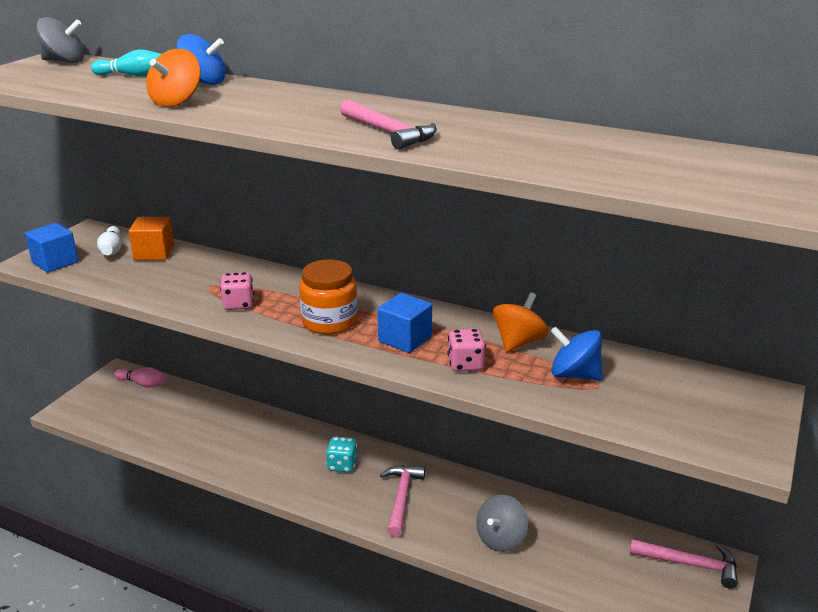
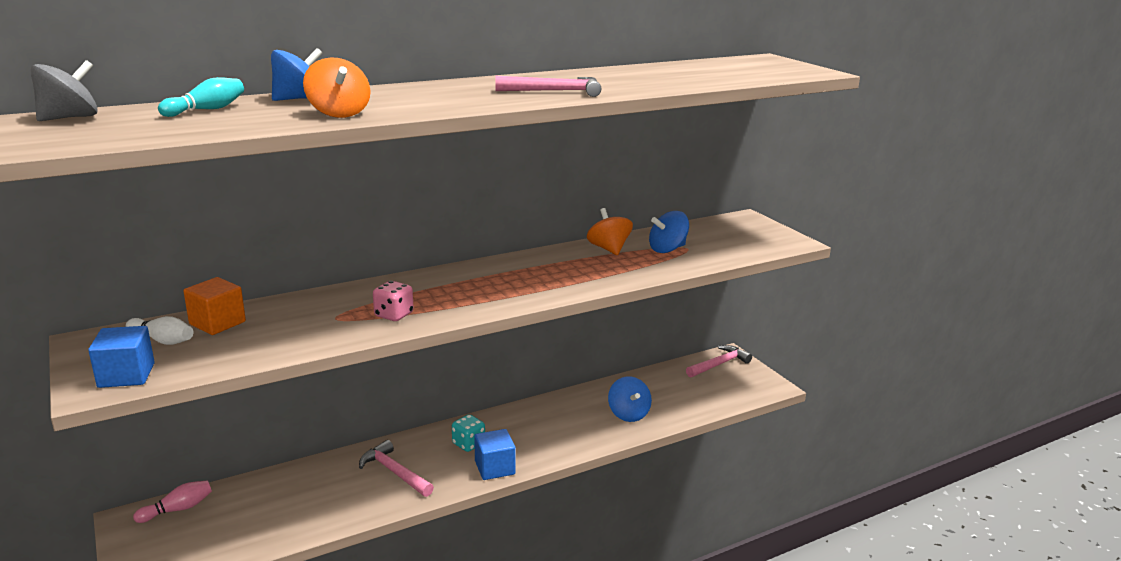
camera: 55 degrees left, 5 degrees down
(329, 322) = (484, 292): orange jar -> none
(401, 498) = (540, 434): pink hammer -> pink hammer (394, 472)
(405, 339) = (551, 277): blue cube -> blue cube (494, 468)
(465, 364) = (612, 271): pink dice -> none
(501, 539) = (628, 414): grey spinning top -> blue spinning top

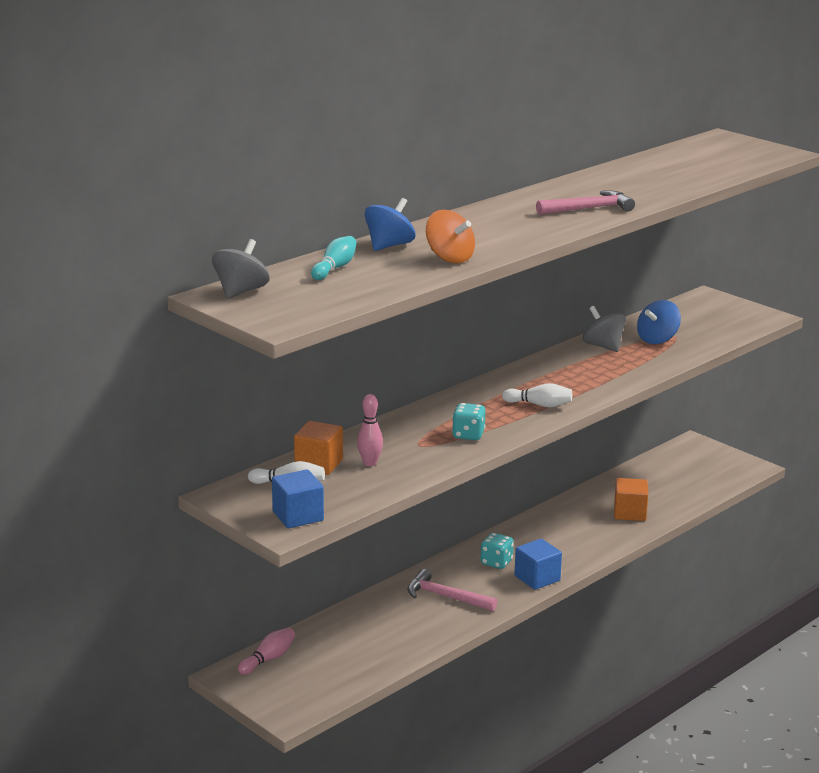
camera: 15 degrees left, 0 degrees up
(266, 329) = (370, 463): none -> pink bowling pin
(394, 315) = (468, 435): pink dice -> turquoise dice
(495, 295) = (539, 405): none -> white bowling pin
(608, 249) = (603, 346): orange spinning top -> grey spinning top
(628, 414) = (630, 513): blue spinning top -> orange cube
(719, 364) = (688, 453): pink hammer -> none

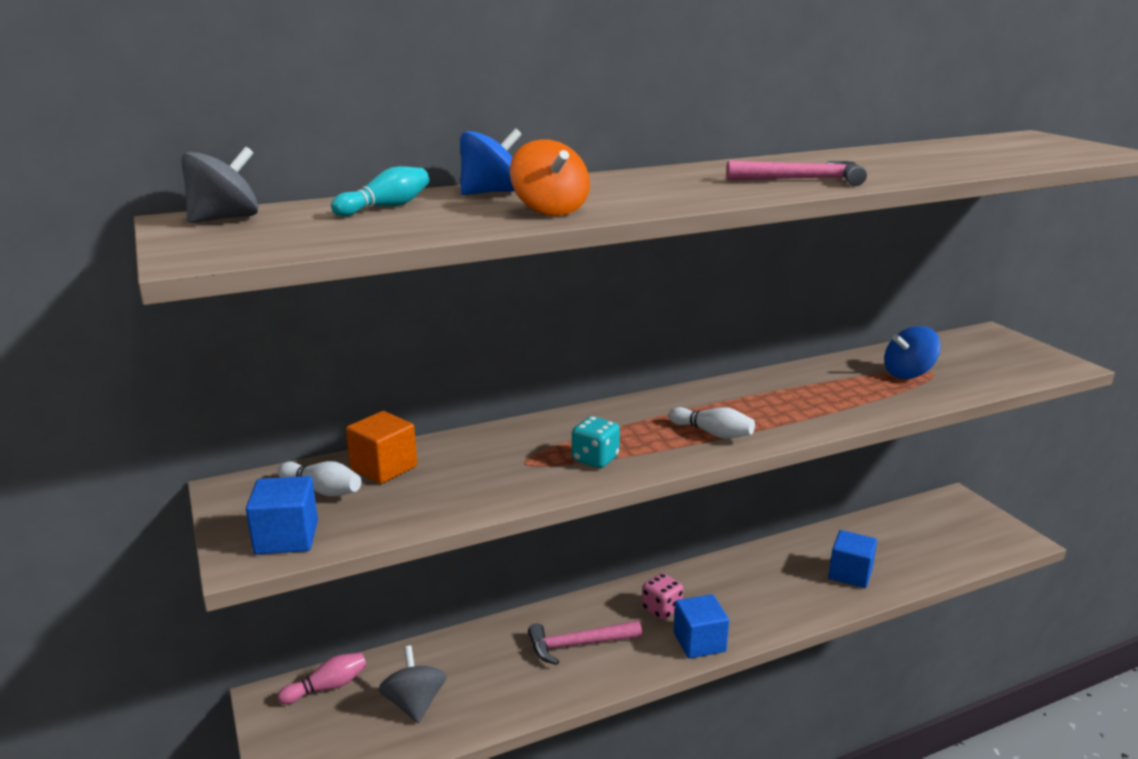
camera: 20 degrees right, 0 degrees up
(370, 463) = (444, 477): pink bowling pin -> none
(445, 597) = (578, 645): pink hammer -> pink hammer turned 60 degrees counterclockwise
(496, 562) = (661, 609): turquoise dice -> pink dice
(603, 346) = (835, 373): grey spinning top -> grey spinning top (414, 704)
(630, 513) = (850, 574): orange cube -> blue cube

